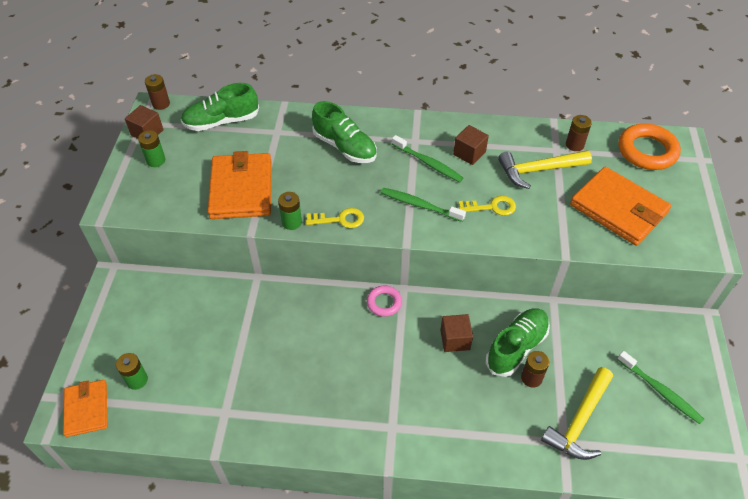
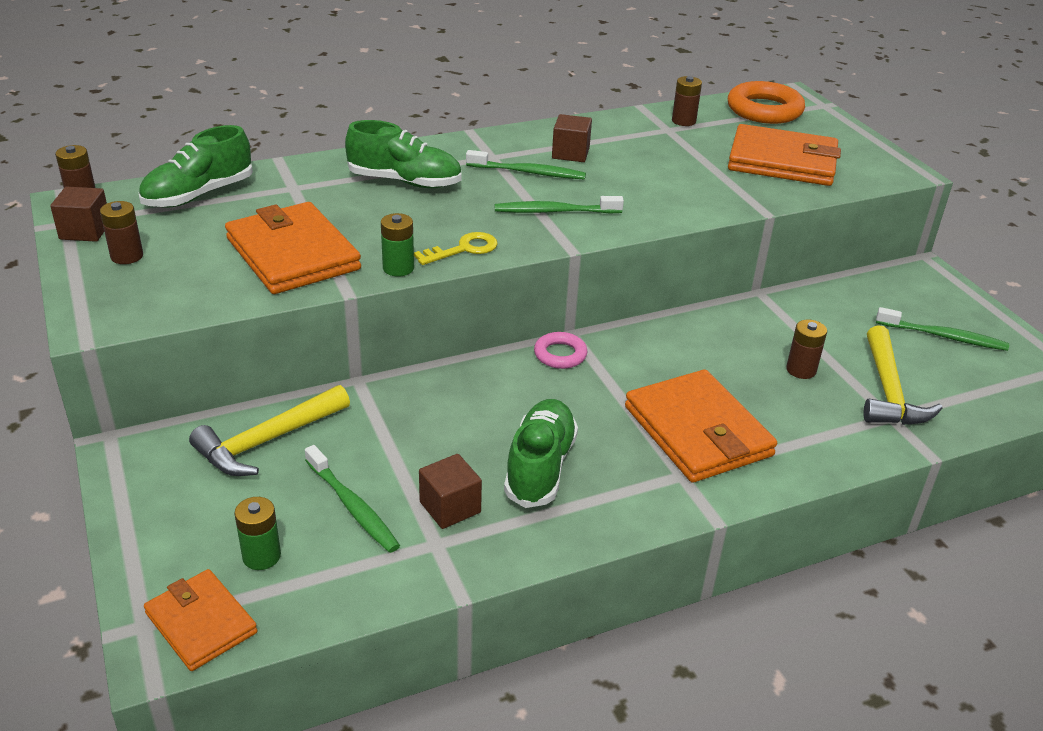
camera: 30 degrees left, 15 degrees down
(156, 160) = (127, 256): green battery -> brown battery
(199, 367) = (353, 506): none -> green toothbrush
(426, 398) = (697, 431): none -> orange wallet
(455, 340) = (681, 363): brown cube -> brown cube (450, 507)
(492, 207) = (643, 192): yellow key -> none
(516, 347) = (758, 347): green shoe -> green shoe (540, 467)
(539, 170) = (665, 150): yellow hammer -> yellow hammer (268, 441)

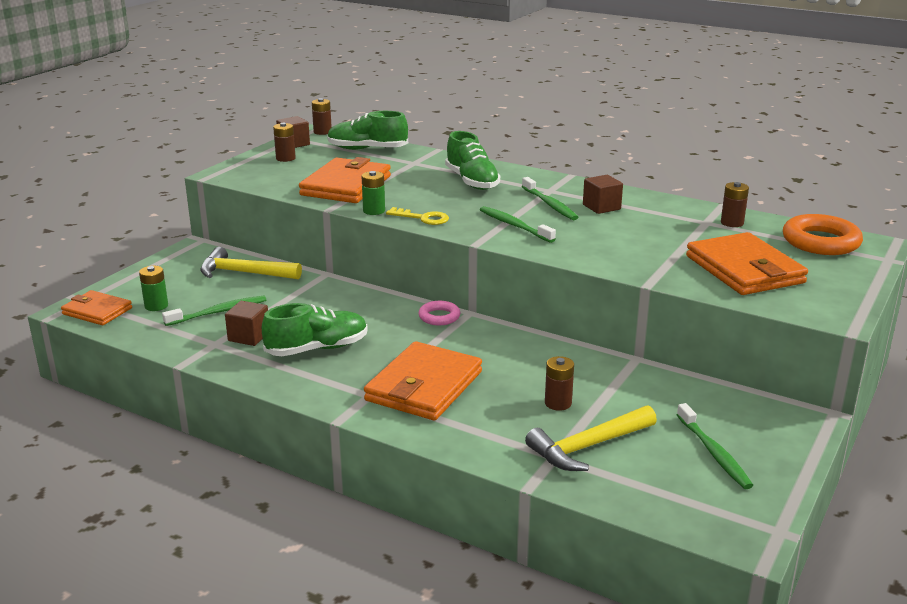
camera: 55 degrees right, 10 degrees down
(201, 623) = (97, 311): orange wallet -> orange wallet turned 75 degrees counterclockwise
(353, 506) = (218, 312): green toothbrush -> green toothbrush turned 135 degrees counterclockwise

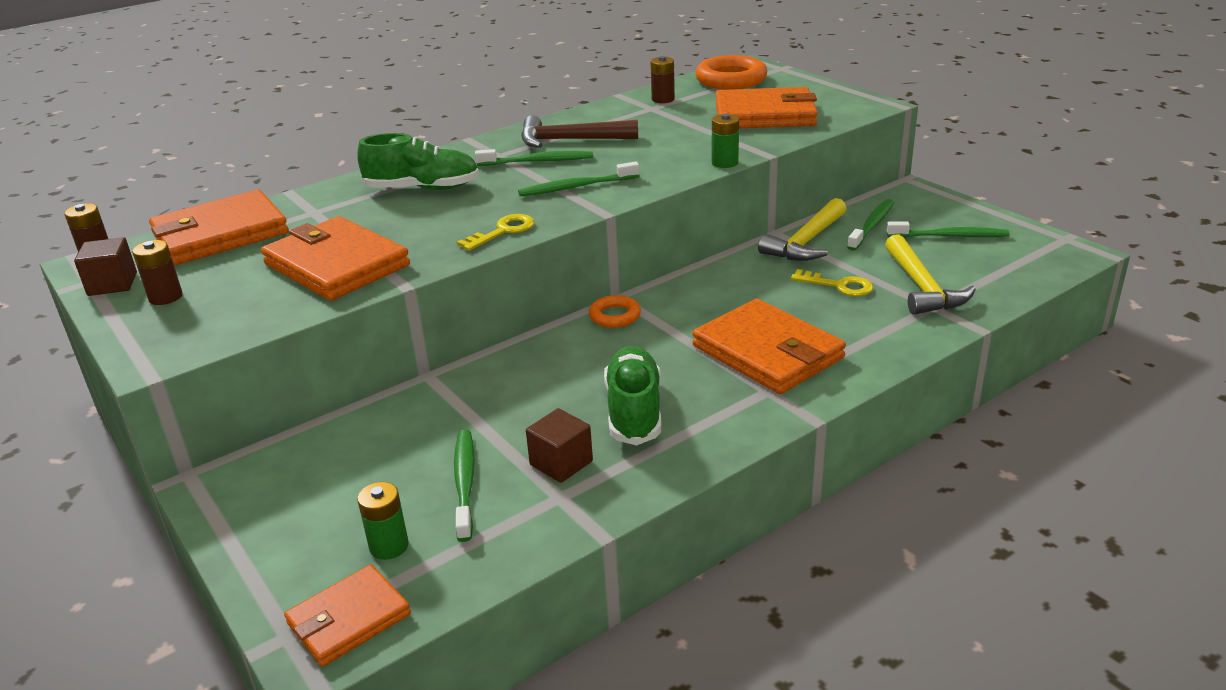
camera: 65 degrees left, 5 degrees up
(244, 273) = (357, 445): yellow hammer -> yellow hammer (806, 242)
(367, 149) = (220, 234): green shoe -> orange wallet
(374, 211) = (446, 257): green battery -> green battery (725, 163)
(439, 317) = (615, 316): pink ring -> orange ring
(558, 403) = (838, 285): brown battery -> yellow key
(601, 207) = (570, 140): brown cube -> brown hammer
(696, 405) = (872, 225): none -> green toothbrush

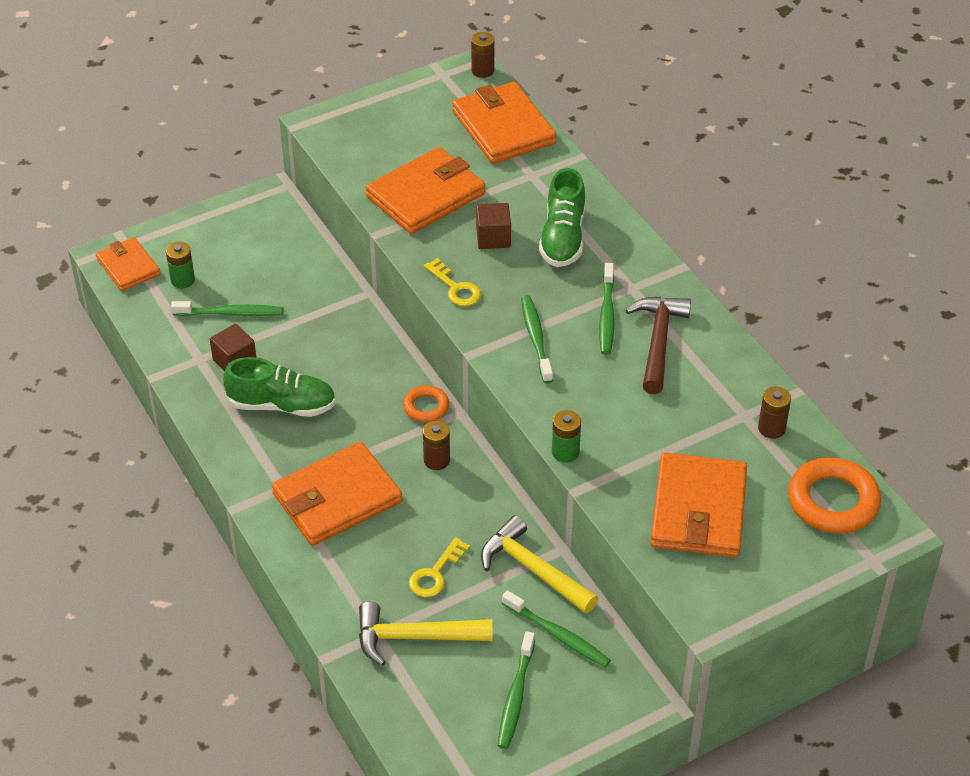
camera: 95 degrees right, 15 degrees up
(112, 284) = (433, 86): brown cube -> brown cube (493, 238)
(165, 297) = (403, 115): brown battery -> brown battery (436, 460)

